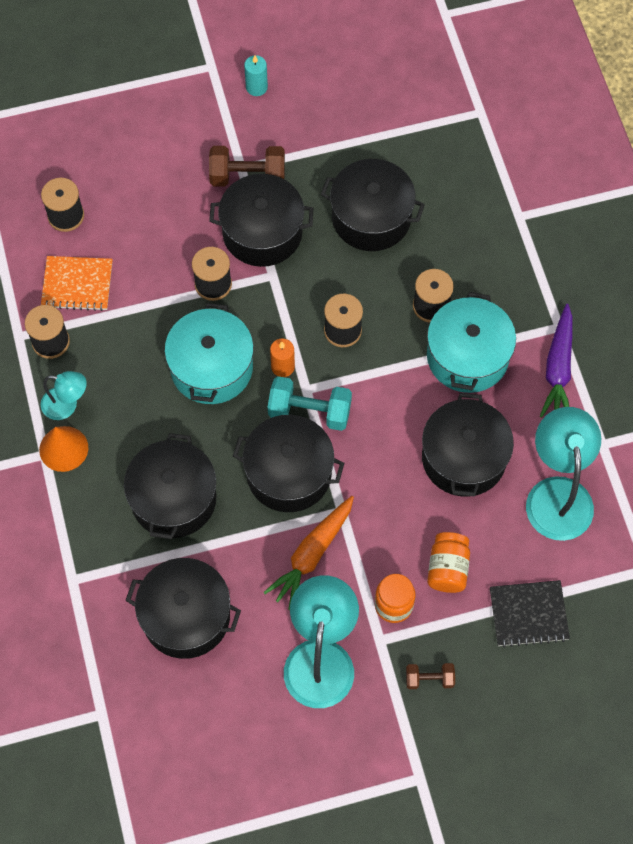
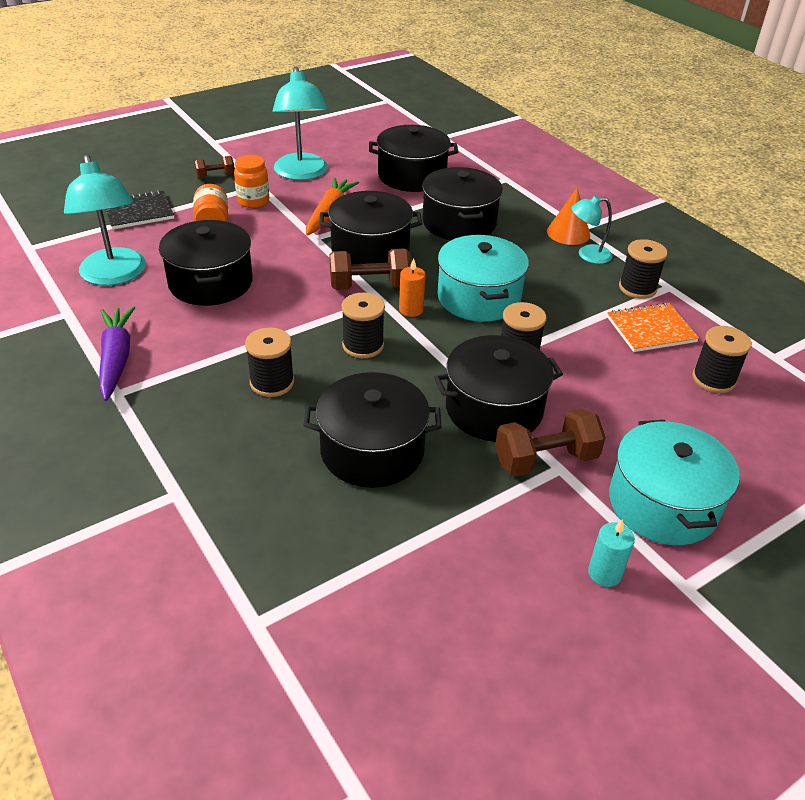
camera: 160 degrees right, 25 degrees down
(309, 412) = (370, 286): turquoise dumbbell -> brown dumbbell
(467, 356) = (221, 350): turquoise pot -> turquoise pot (662, 504)

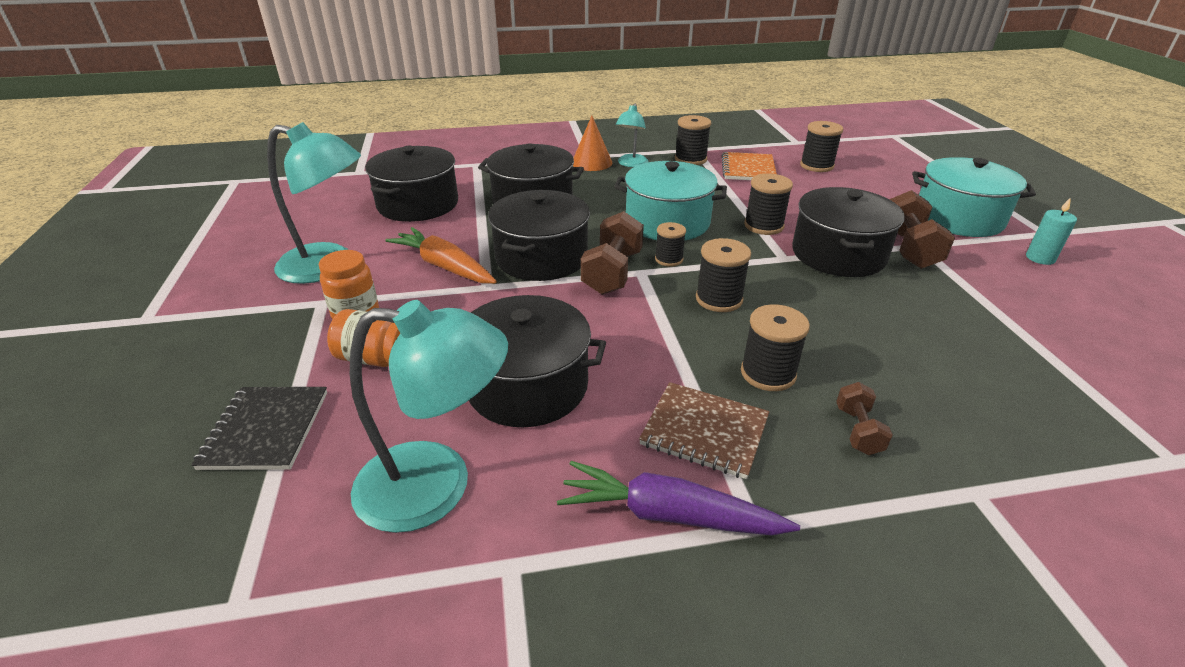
camera: 65 degrees left, 5 degrees down
(194, 361) = (704, 431): none -> brown notebook
(215, 176) = (249, 334): brown dumbbell -> brown dumbbell (858, 430)
(372, 450) = (895, 330): black pot -> none
(411, 310) = (669, 259): orange candle -> black spool

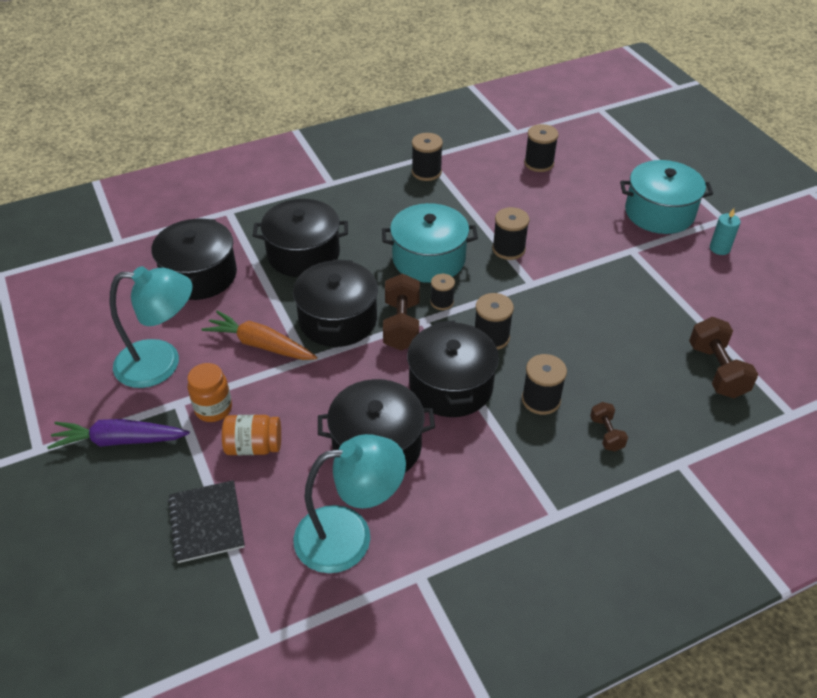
camera: 15 degrees left, 10 degrees up
(591, 162) = (337, 191): orange cone -> none
(631, 164) = (374, 187): turquoise lamp -> none
(669, 515) = (503, 520): purple carrot -> purple carrot (120, 441)
(704, 431) = (509, 456): brown notebook -> none
(748, 169) = (480, 177): orange notebook -> none
(838, 254) = (572, 271): black pot -> black pot (451, 385)
(909, 248) = (624, 255): brown dumbbell -> brown dumbbell (717, 370)

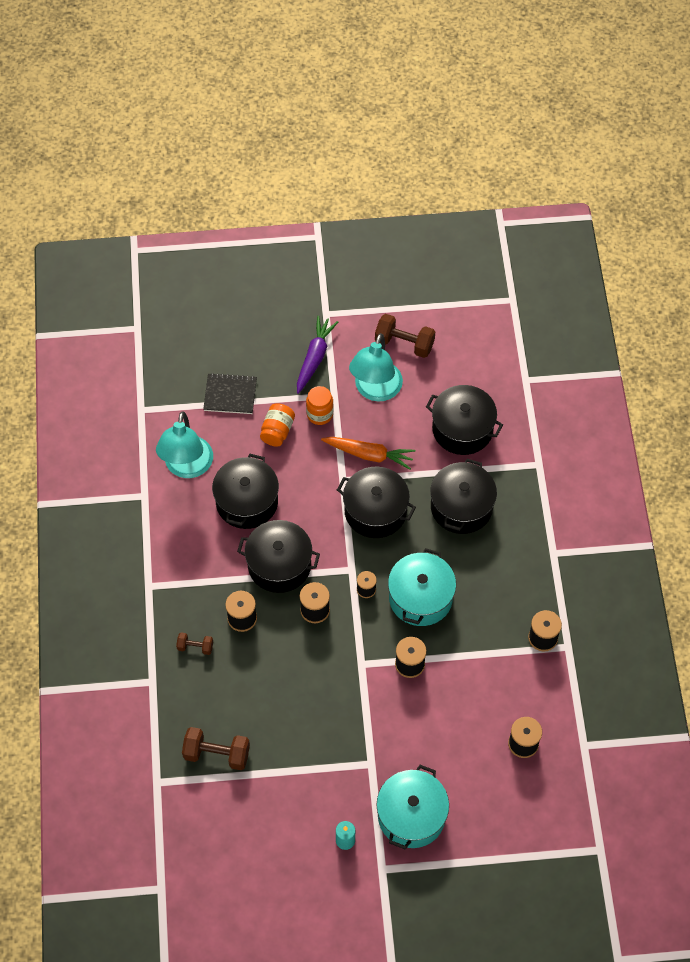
camera: 110 degrees right, 15 degrees up
(260, 345) = (369, 454): orange carrot -> orange carrot turned 60 degrees clockwise
(401, 325) = (352, 552): brown dumbbell -> brown dumbbell (404, 343)

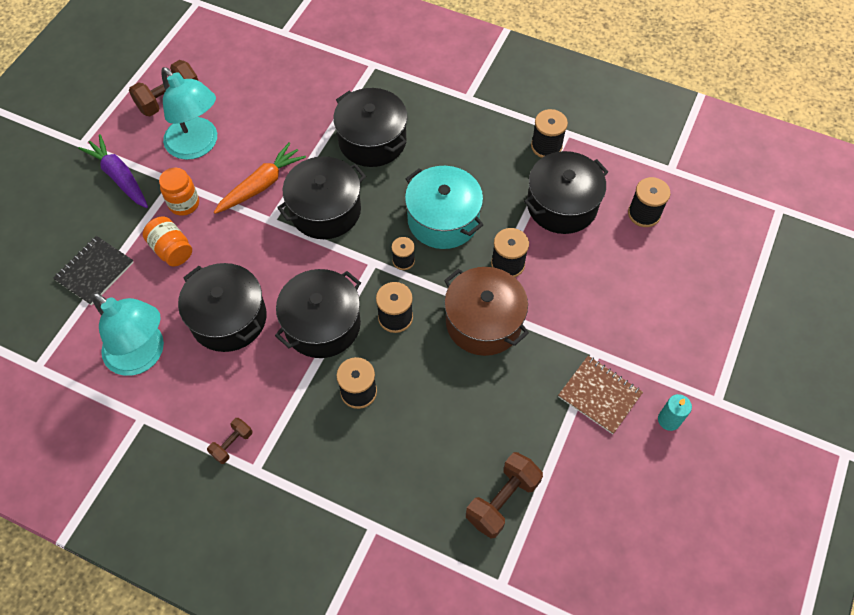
camera: 60 degrees left, 0 degrees up
(195, 647) = (361, 457): brown dumbbell -> brown dumbbell (232, 444)
(336, 782) = (599, 395): none -> brown notebook
(348, 672) = (483, 322): none -> brown pot
(411, 815) = (671, 344): turquoise pot -> none
(462, 429) = (294, 100): black pot -> black pot (562, 205)

